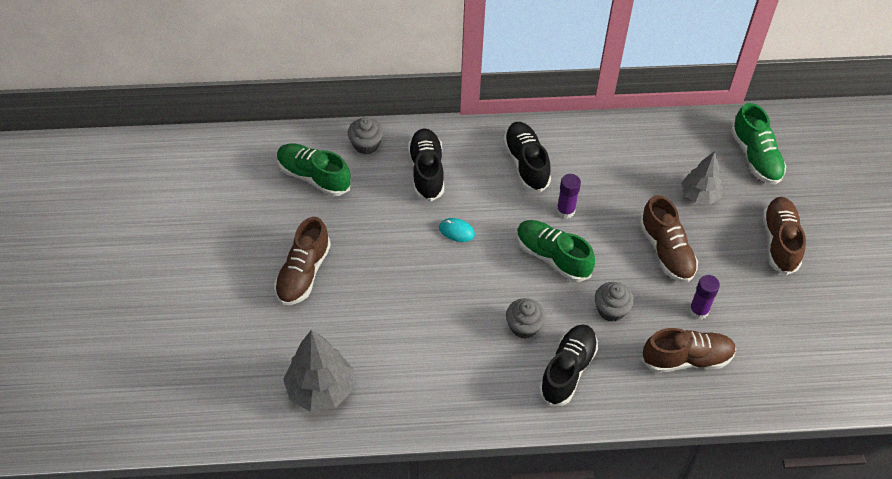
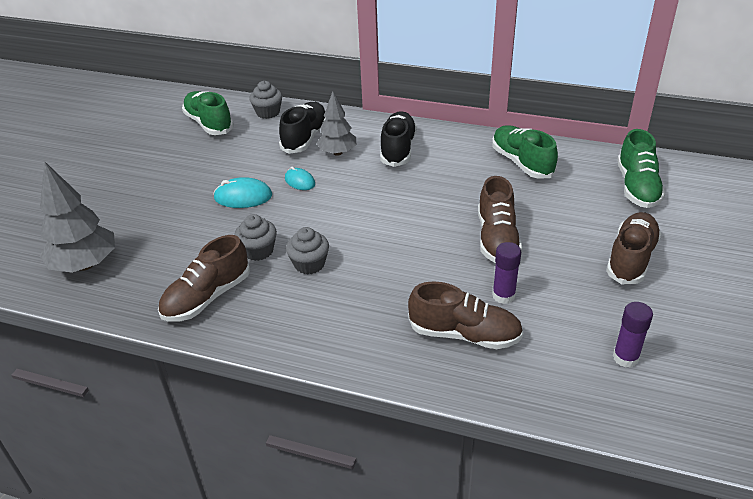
camera: 25 degrees right, 15 degrees down
(303, 273) = (145, 181): brown shoe -> brown shoe (207, 297)
(414, 266) = (243, 197): none -> turquoise mouse
(552, 257) = (376, 218): green shoe -> green shoe (522, 163)
(565, 211) = (412, 188): purple glue stick -> purple glue stick (625, 358)
(567, 370) = (327, 311): black shoe -> none
(611, 310) = (408, 272): grey cupcake -> grey cupcake (258, 251)
(699, 195) = (558, 204): grey tree -> grey tree (337, 152)

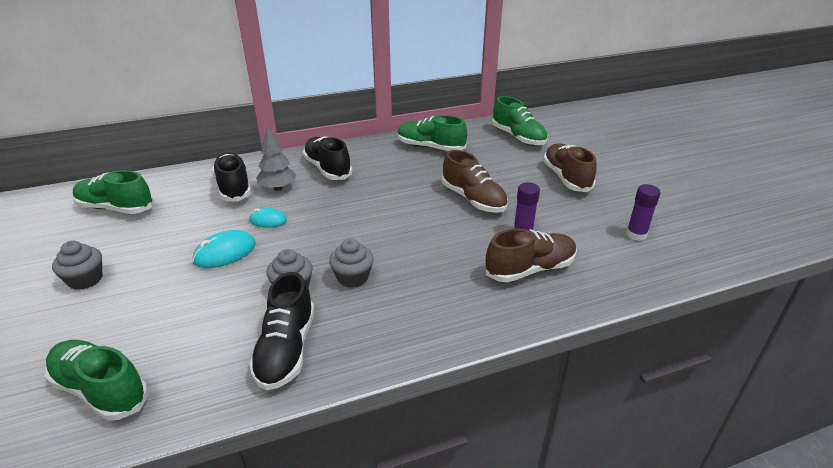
camera: 40 degrees left, 5 degrees down
(85, 264) = (101, 390): grey tree -> green shoe
(207, 297) = (286, 349): brown shoe -> black shoe
(268, 112) = (173, 180): grey cupcake -> grey cupcake (85, 279)

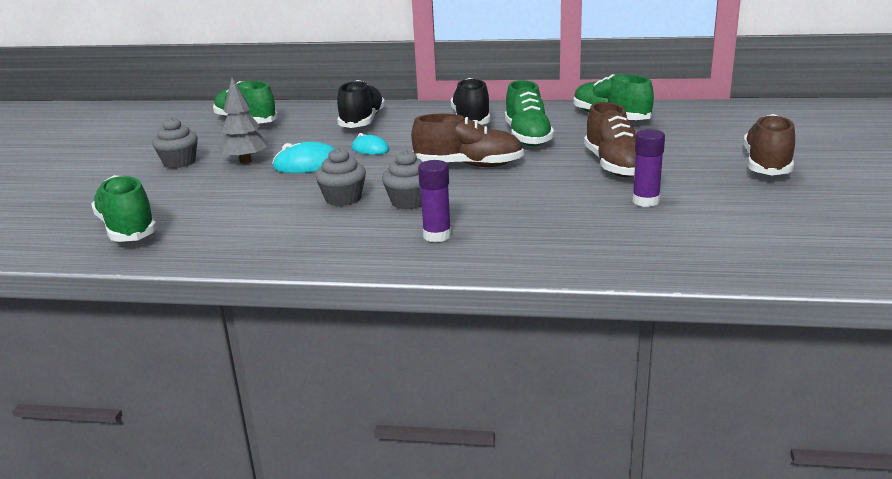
camera: 30 degrees right, 10 degrees down
(278, 188) = (404, 128): grey tree -> grey tree (245, 161)
(286, 349) = (294, 237): black shoe -> none
(518, 137) = (741, 121): green shoe -> green shoe (527, 137)
(530, 269) = (618, 231): brown shoe -> brown shoe (468, 165)
(636, 235) = (808, 228): purple glue stick -> purple glue stick (437, 236)

